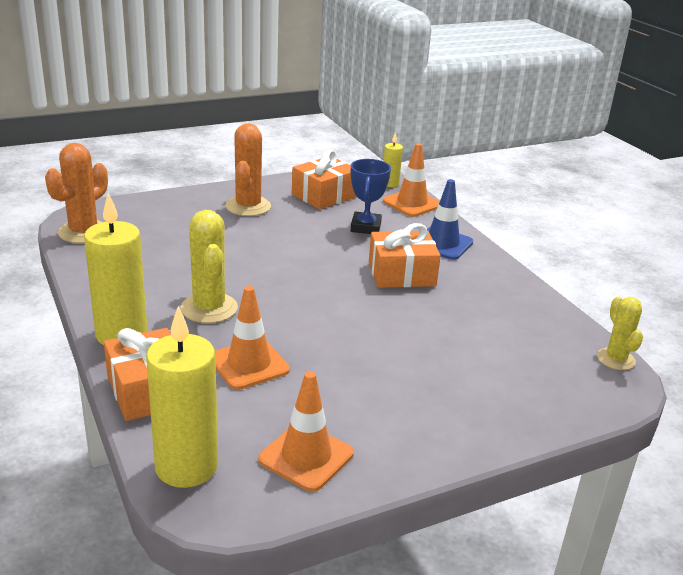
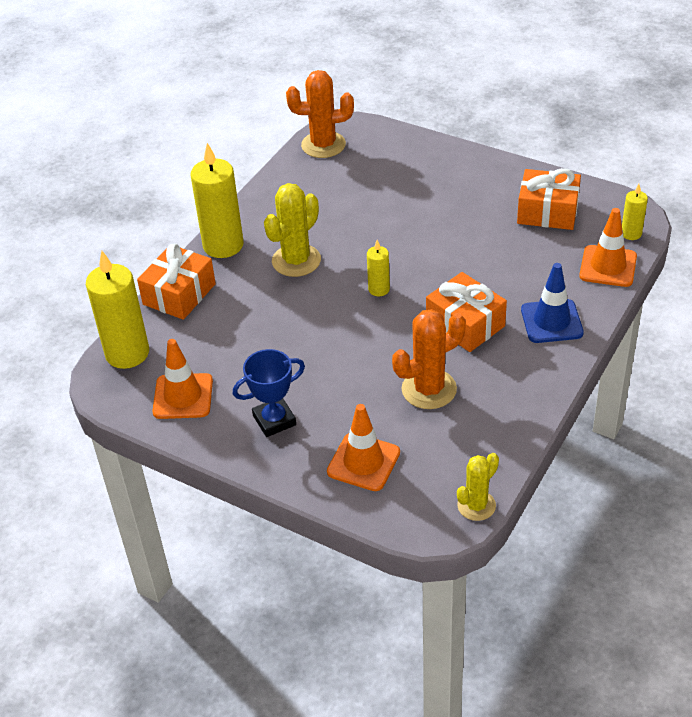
camera: 60 degrees right, 15 degrees up
(248, 206) = (468, 187): orange cactus -> orange cactus (429, 389)
(249, 364) = (251, 318): orange traffic cone -> orange traffic cone (363, 462)
(307, 289) = (379, 289): none -> yellow candle
(365, 227) = (521, 264): blue trophy -> blue trophy (274, 420)

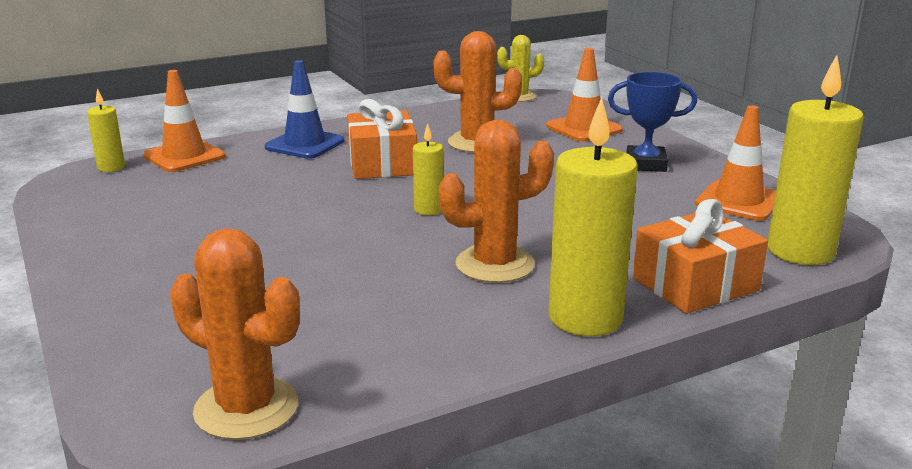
camera: 150 degrees left, 20 degrees down
(296, 261) = (495, 264): yellow cactus -> orange cactus
(547, 212) = (139, 207): orange gift -> none

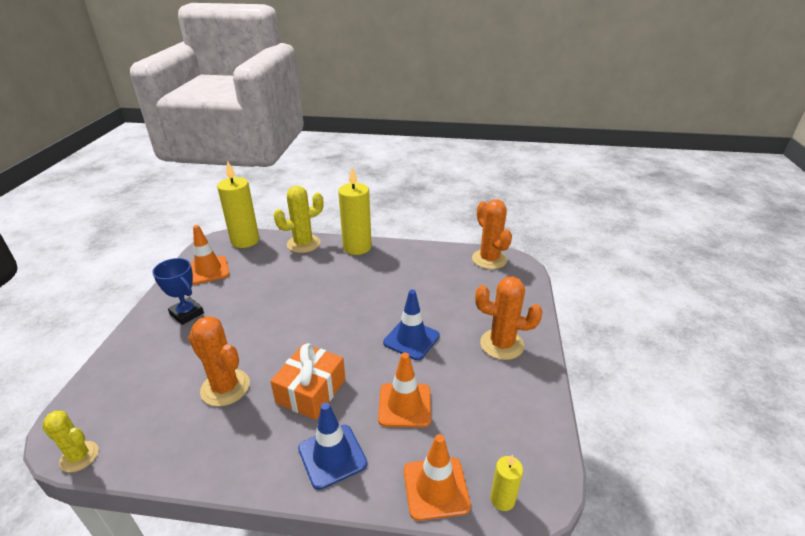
camera: 145 degrees left, 10 degrees up
(306, 230) = (411, 339): none -> blue traffic cone
(428, 209) = (338, 328): yellow candle -> none
(495, 264) = (355, 280): orange cactus -> orange cactus (501, 344)
(584, 128) = (141, 370): orange traffic cone -> orange traffic cone (404, 405)
(695, 284) = (303, 244): orange gift -> yellow cactus

